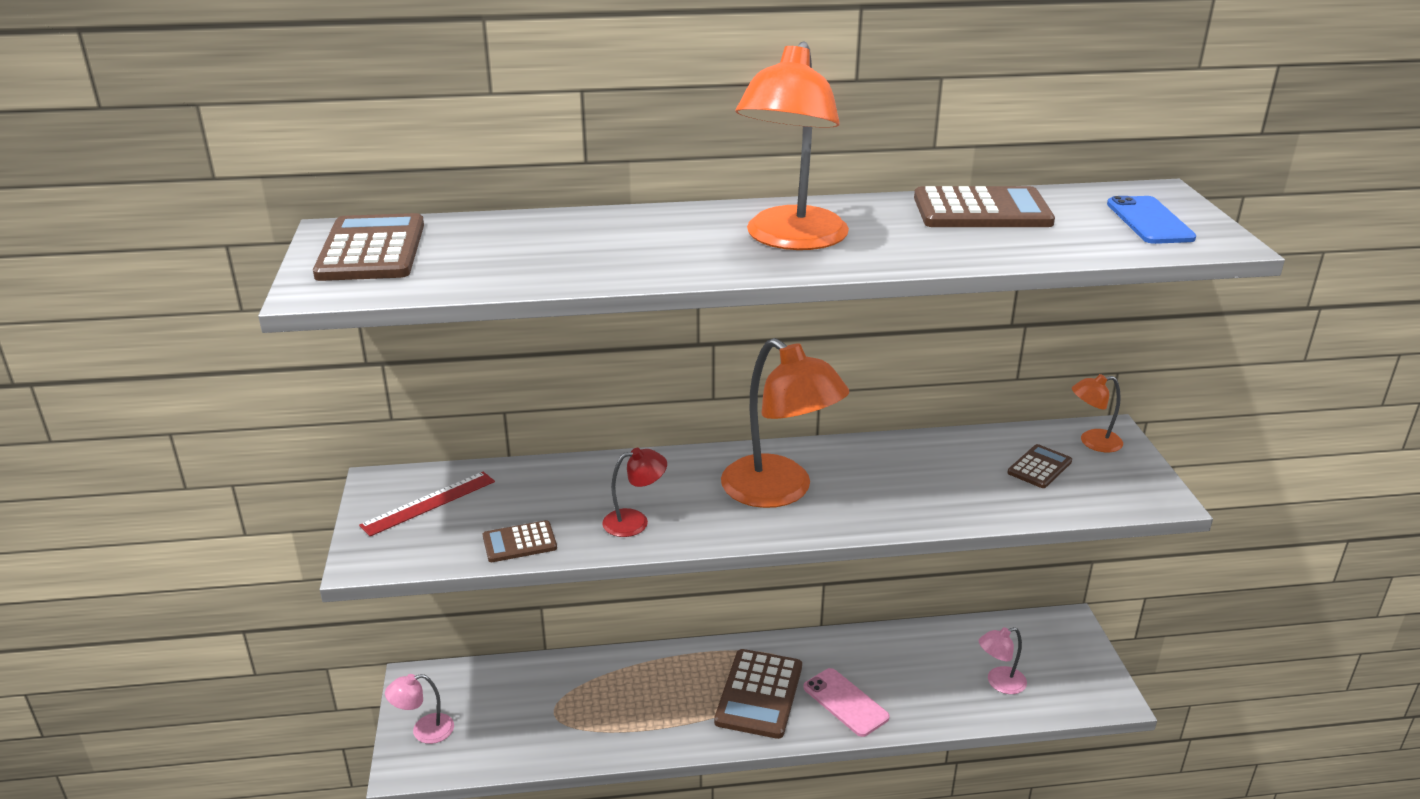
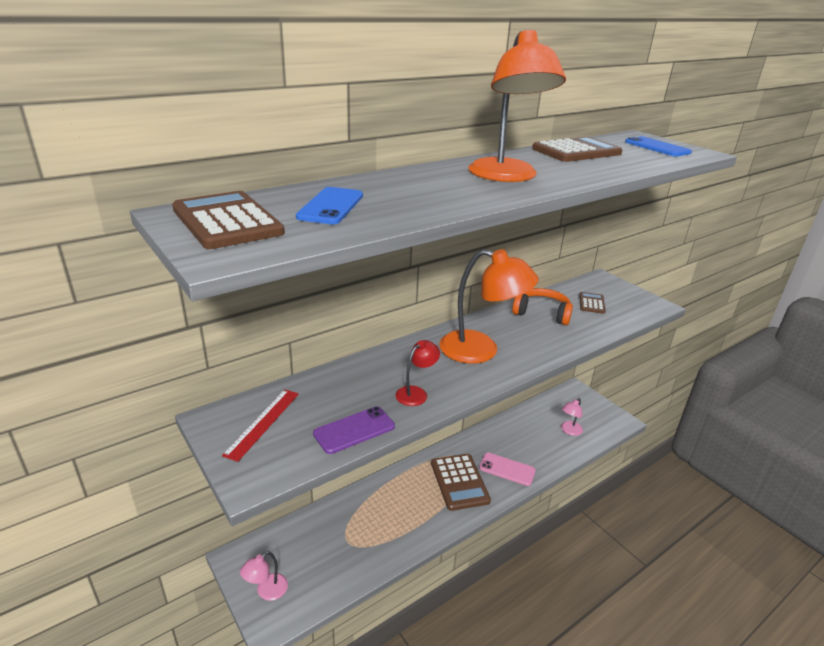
camera: 30 degrees left, 0 degrees up
(501, 249) = (331, 206): none -> blue phone
(519, 542) = (354, 430): brown calculator -> purple phone
(934, 462) = (542, 313): none -> orange headphones
(1092, 442) = (600, 285): orange lamp -> none

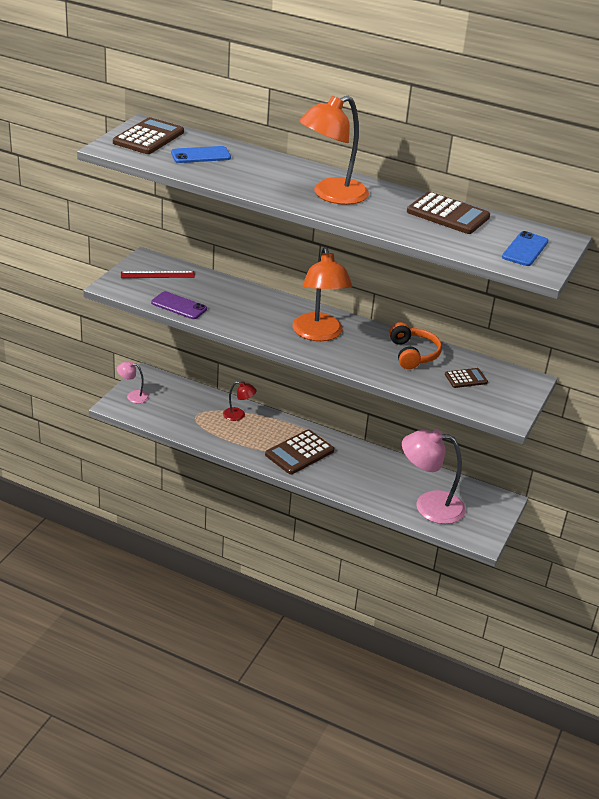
camera: 60 degrees right, 5 degrees up
(416, 393) = (237, 318): red lamp -> red lamp (238, 415)
(507, 469) = (338, 476): pink phone -> none
(569, 431) = (429, 506): pink lamp -> pink lamp, size x2.07

